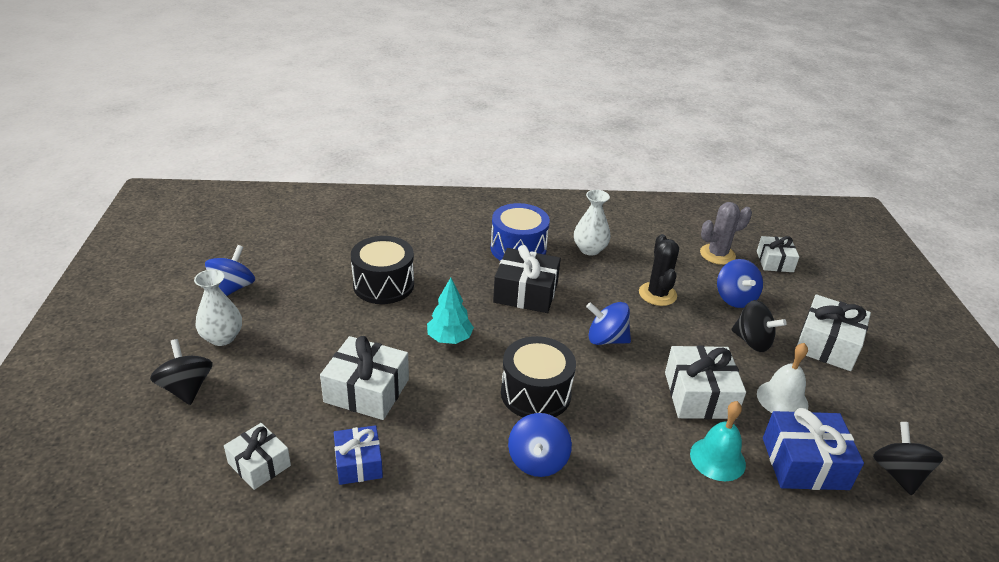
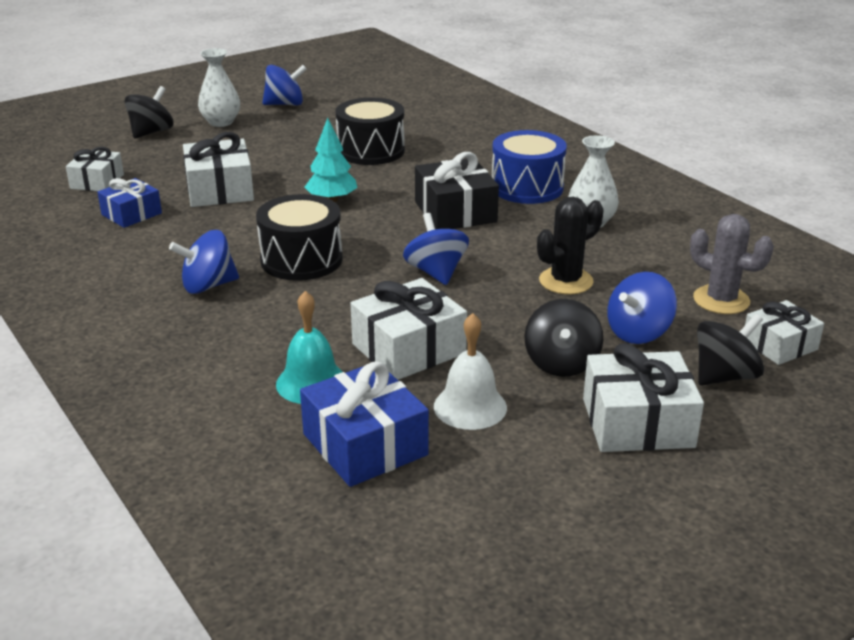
camera: 60 degrees right, 5 degrees down
(898, 474) = (422, 525): black spinning top -> black spinning top (724, 376)

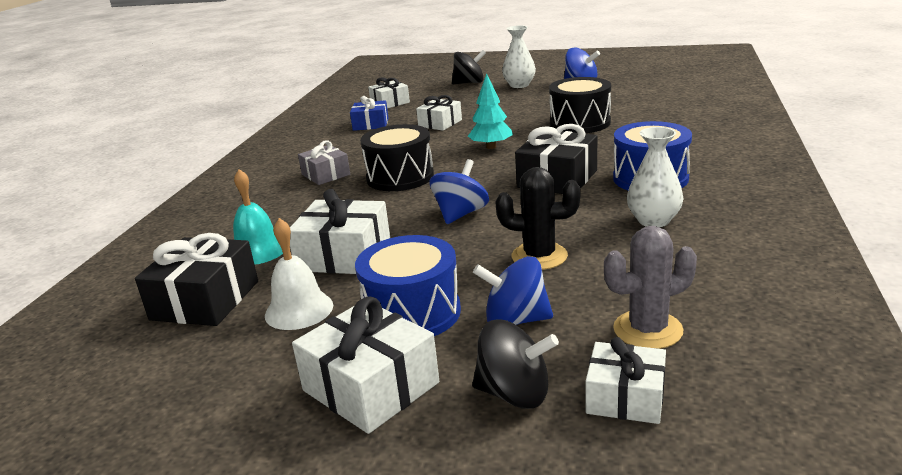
camera: 50 degrees right, 5 degrees down
(208, 286) = (326, 174): blue spinning top -> grey gift
(220, 190) = (440, 123): white gift -> white gift, size x0.64
(365, 444) = (205, 300): blue gift -> black gift
(561, 363) = (412, 313): black spinning top -> blue drum
(721, 300) = (648, 330): grey cactus -> grey cactus turned 75 degrees clockwise

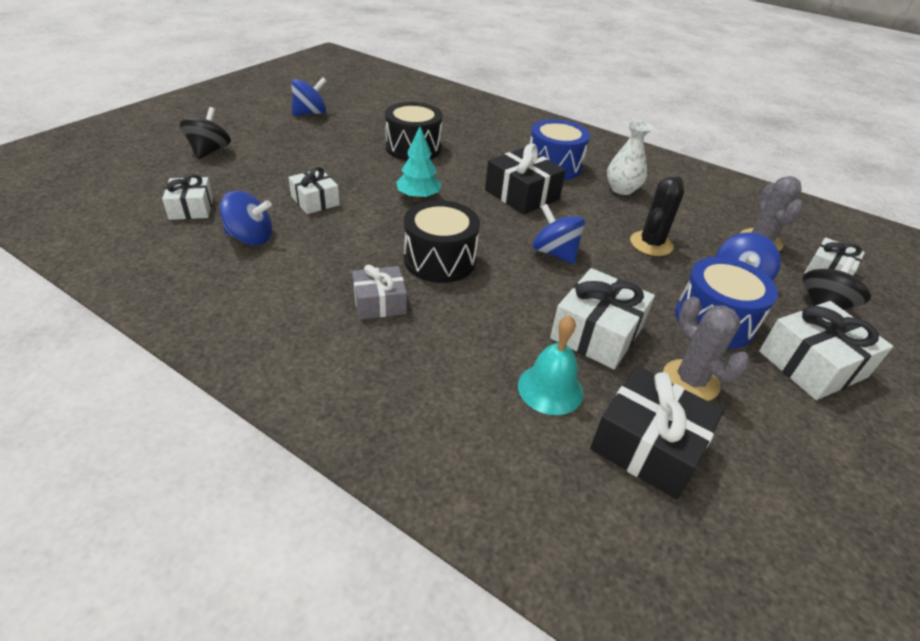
camera: 75 degrees left, 15 degrees up
(299, 310) = (690, 380): white bell -> grey cactus
(370, 124) = (250, 238): blue gift -> blue spinning top
(519, 85) = (267, 135): white vase -> none

